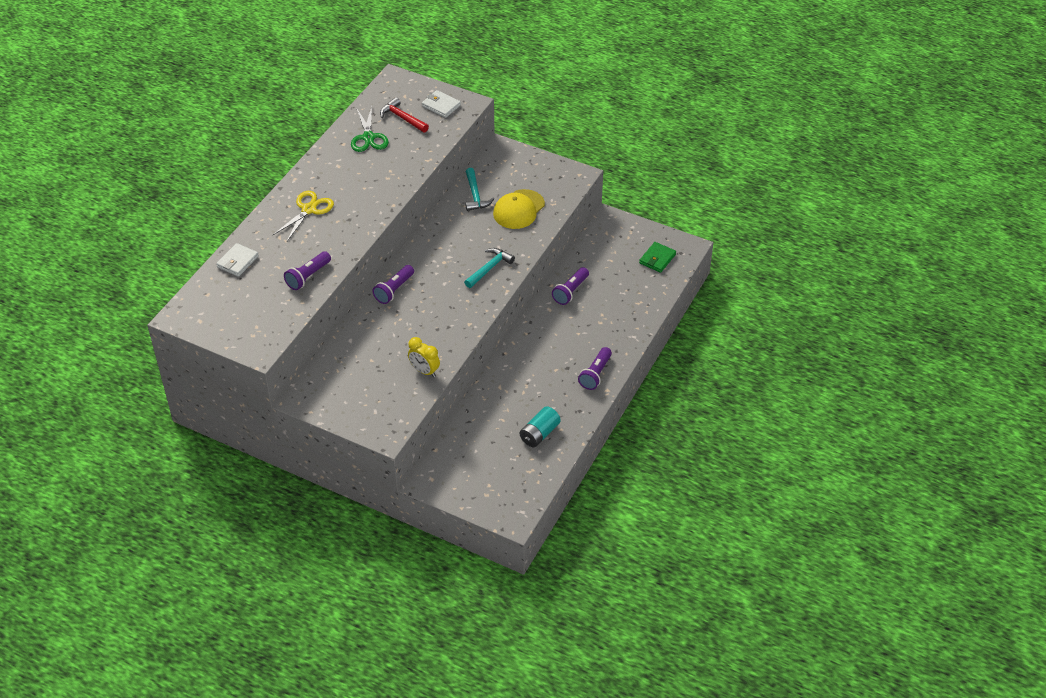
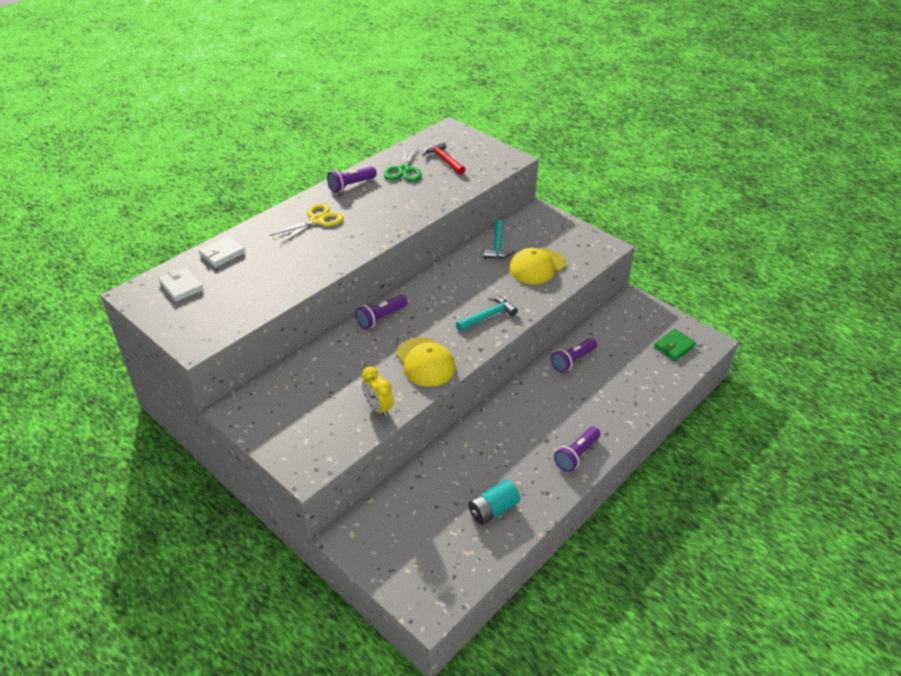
camera: 15 degrees right, 5 degrees down
(308, 276) = (284, 281): purple flashlight -> purple flashlight (351, 185)
(441, 106) = (485, 156): white wallet -> white wallet (181, 286)
(449, 322) = (425, 362): none -> yellow cap

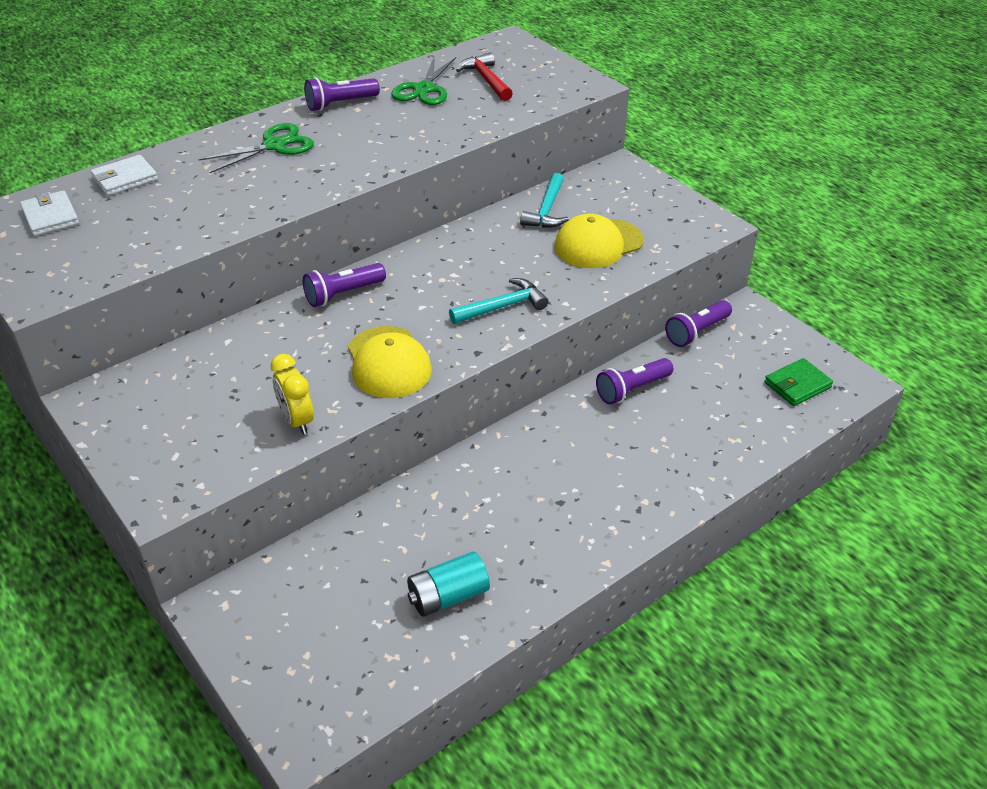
camera: 10 degrees right, 0 degrees up
(317, 220) = (274, 146): yellow scissors -> green scissors
(576, 454) = (601, 529): purple flashlight -> purple flashlight (697, 332)

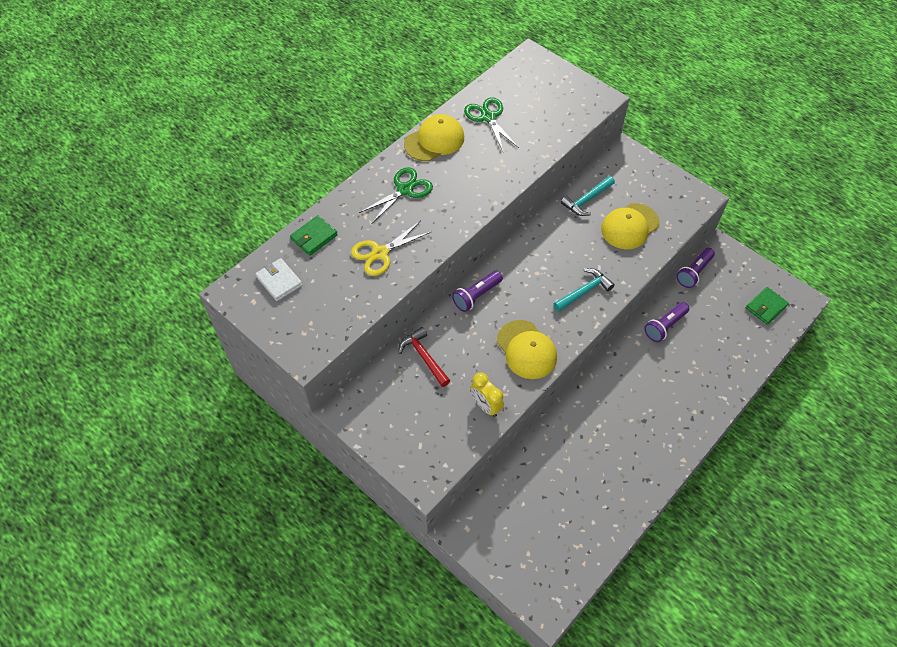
camera: 10 degrees left, 15 degrees up
(125, 179) = (314, 237): white wallet -> green wallet
(205, 203) = (380, 253): none -> yellow scissors
(340, 104) = (434, 140): purple flashlight -> yellow cap
(424, 89) = (488, 117): green scissors -> green scissors turned 150 degrees clockwise
(448, 596) = (597, 499): turquoise battery -> none
(486, 80) = (528, 102): red hammer -> red hammer (424, 357)
(546, 210) = (587, 200): turquoise hammer -> turquoise hammer turned 45 degrees clockwise

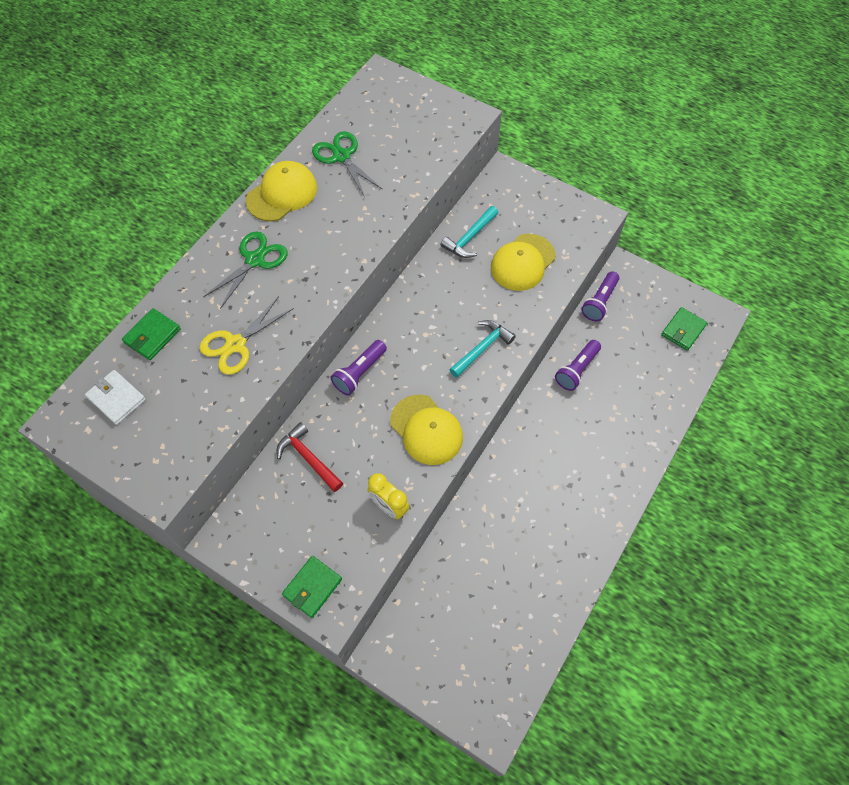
camera: 10 degrees left, 5 degrees up
(412, 459) = (312, 587): none -> green wallet

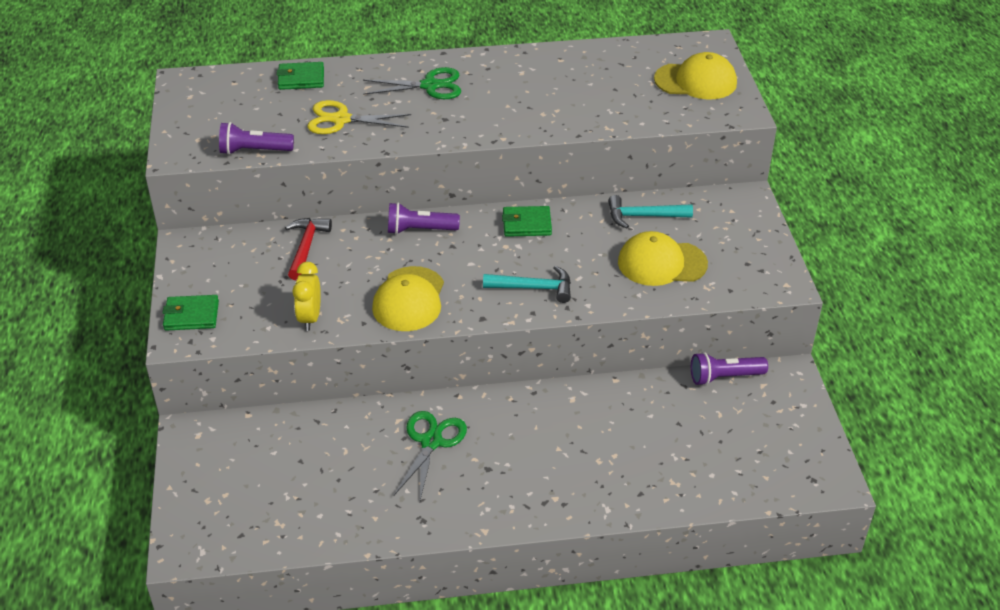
camera: 50 degrees right, 20 degrees down
(116, 398) = (229, 94): white wallet -> none
(282, 194) = (511, 63): yellow cap -> yellow cap (696, 81)
(341, 156) = (592, 71): green scissors -> green scissors (431, 442)
(576, 370) = (623, 403): purple flashlight -> purple flashlight (254, 151)
(683, 330) = (774, 460): green wallet -> green wallet (526, 224)

